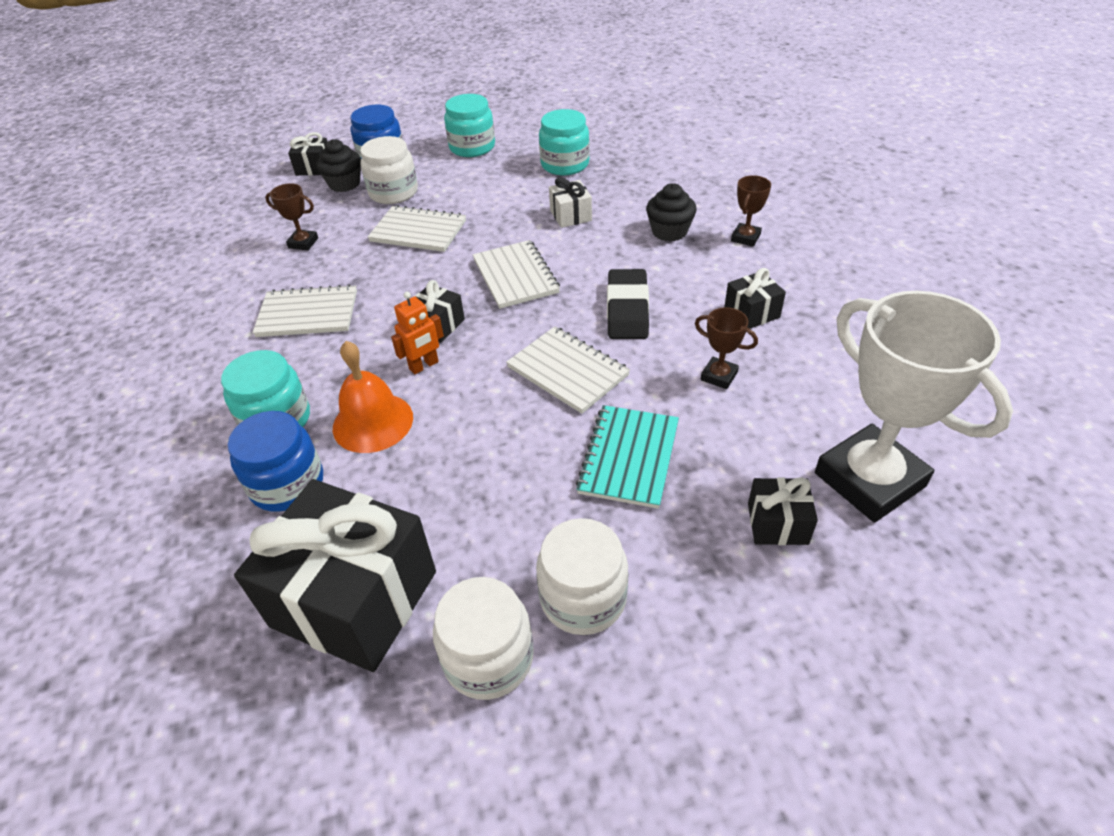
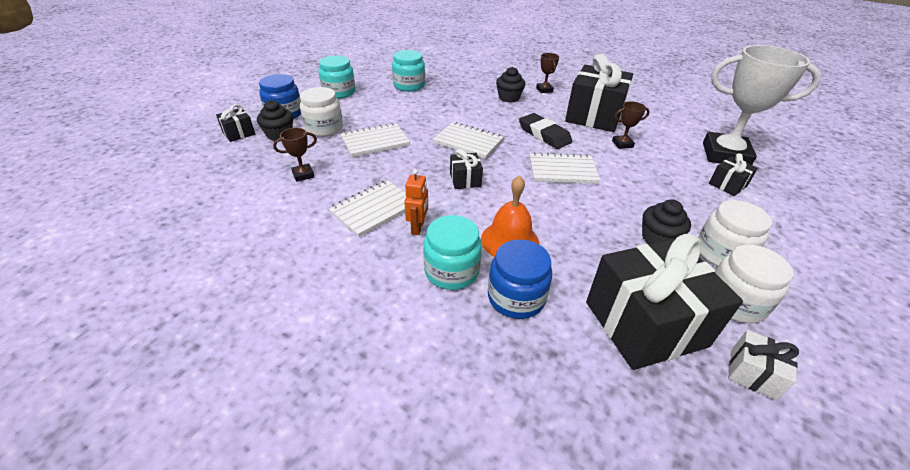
camera: 45 degrees left, 5 degrees down
(424, 366) = (490, 201): orange robot -> orange robot (418, 228)
(534, 526) = (658, 238): none -> black cupcake
(570, 215) = (450, 106): white gift -> white gift (753, 373)
(628, 457) = (644, 191): turquoise notebook -> none
(751, 313) = (594, 116): black gift -> black gift, size x2.23

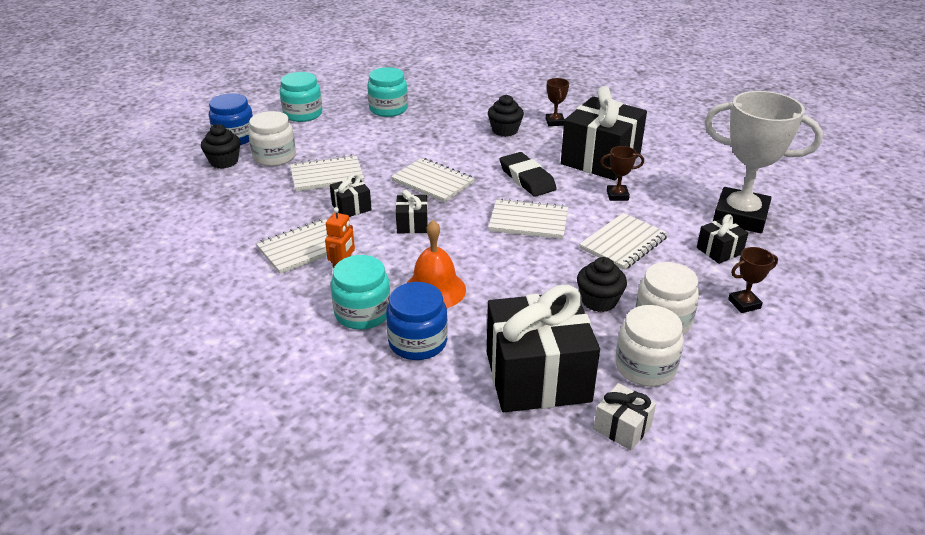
camera: 10 degrees right, 5 degrees down
(239, 133) = (181, 158): black gift -> black gift (351, 207)
(303, 175) = (239, 207): brown trophy -> brown trophy (744, 304)
(649, 184) = (623, 243): none -> white notebook

